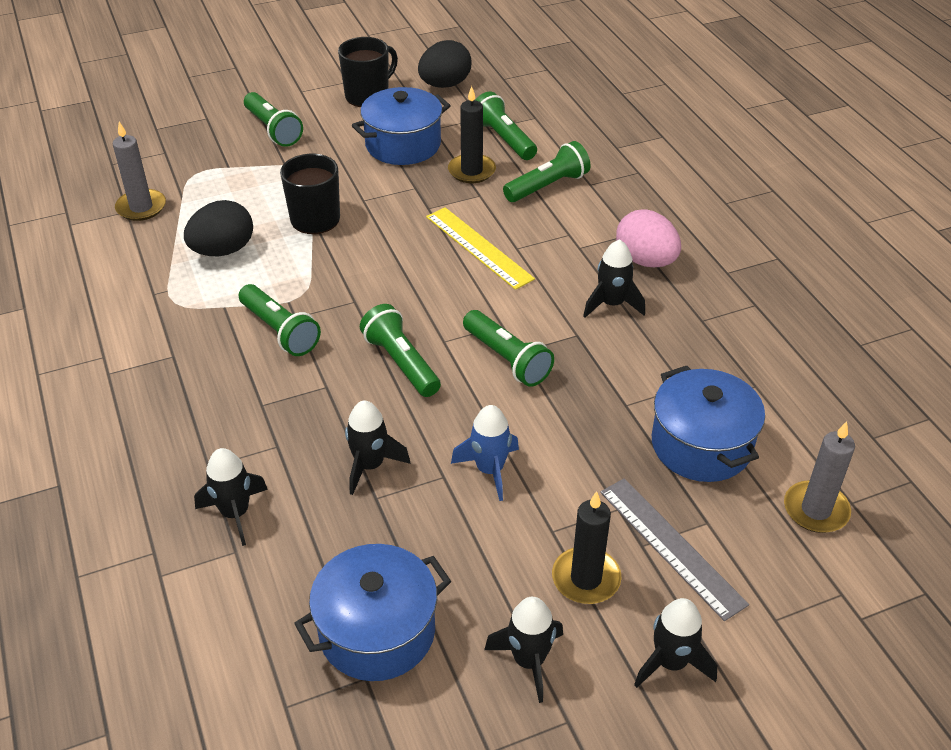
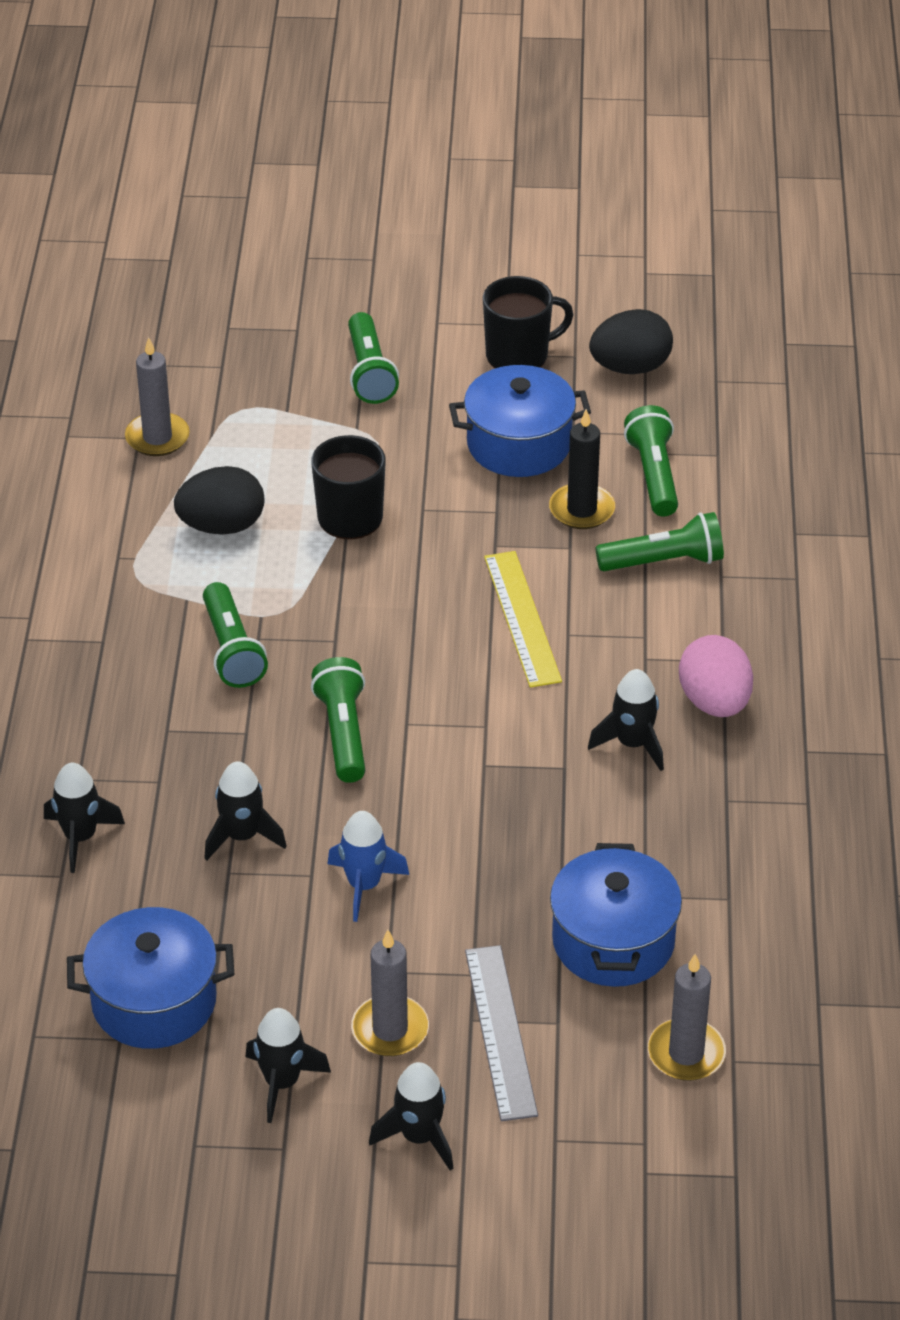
camera: 25 degrees right, 0 degrees up
(507, 359) = (463, 769): green flashlight -> none
(586, 578) = (390, 1029): black candle -> grey candle

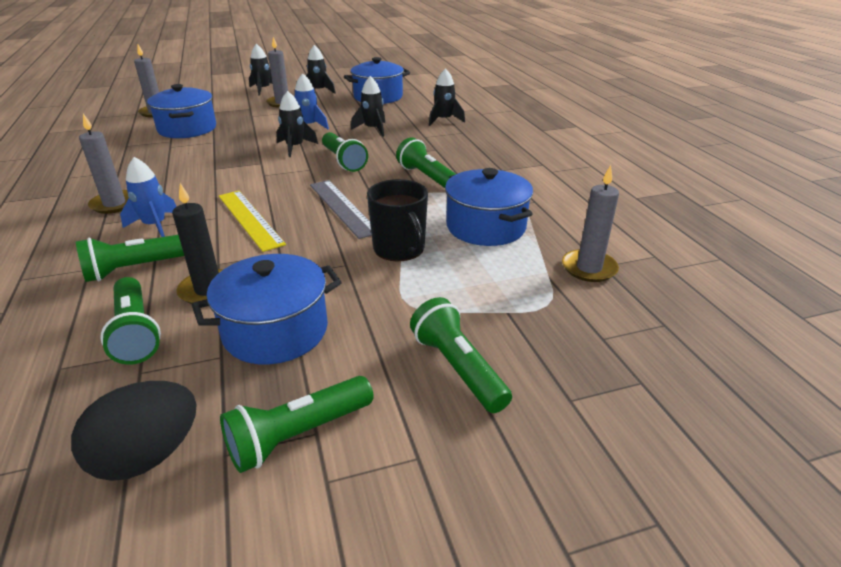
camera: 160 degrees right, 10 degrees down
(222, 526) = (485, 227): black egg -> blue pot
(501, 1032) = (236, 107): grey ruler -> grey ruler (342, 207)
(518, 355) = (298, 435): black mug -> green flashlight
(632, 744) = (173, 181): black rocket -> black rocket (295, 147)
(650, 636) = (155, 226): none -> blue rocket
(714, 702) = (114, 204): pink egg -> grey candle

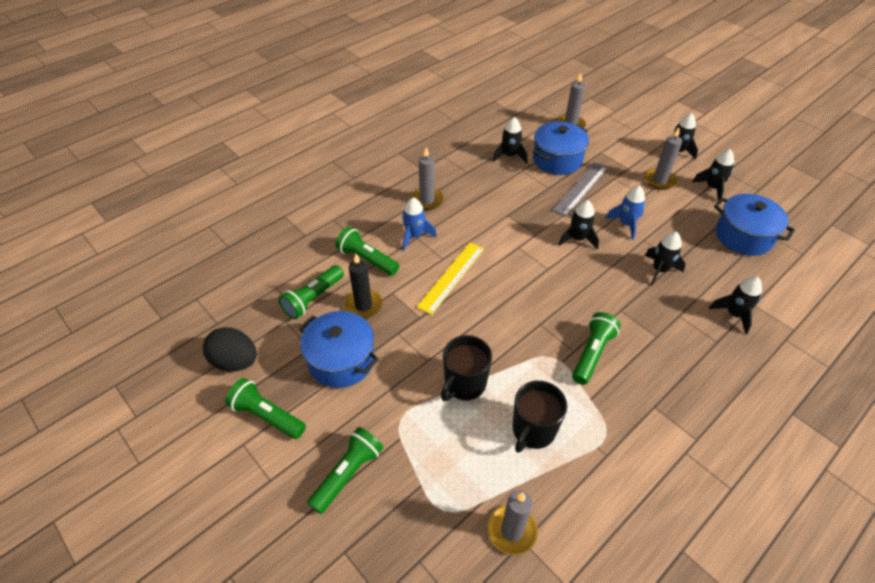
camera: 65 degrees right, 15 degrees up
(139, 146) = (510, 156): none -> black rocket
(342, 207) = (501, 320): grey ruler -> grey ruler (580, 188)
(343, 161) = (578, 282): green flashlight -> none
(485, 227) = (533, 430): blue pot -> black mug

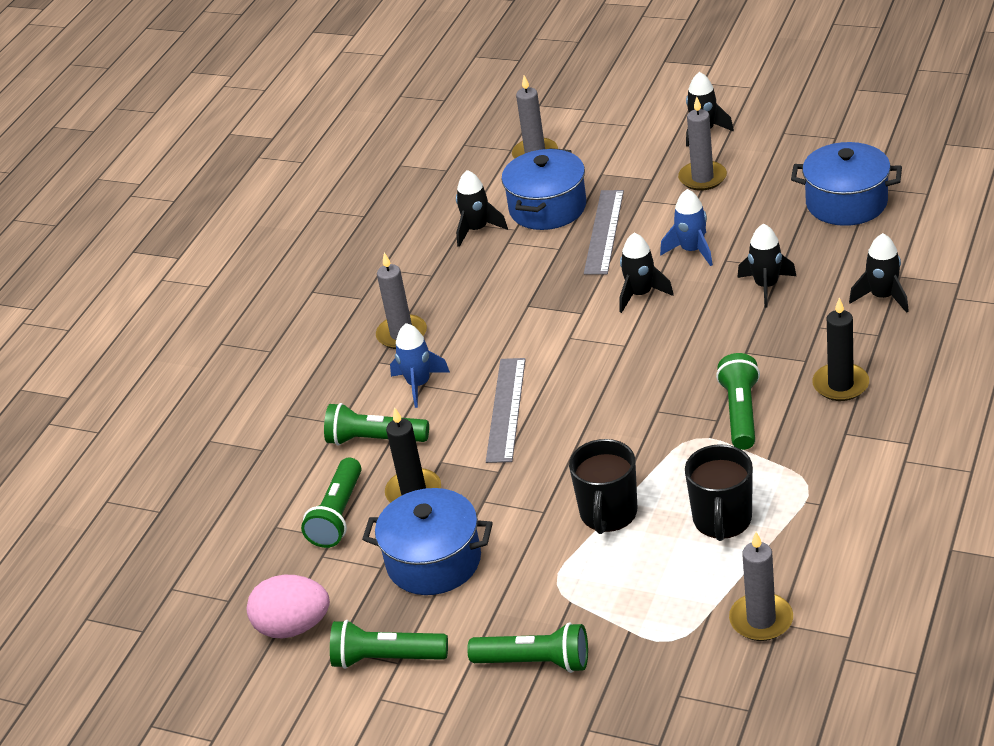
camera: 20 degrees left, 10 degrees down
(235, 362) = (293, 627): black egg -> pink egg
(348, 474) = (535, 662): green flashlight -> green flashlight turned 90 degrees clockwise
(451, 277) = (506, 409): yellow ruler -> grey ruler
(671, 367) = (840, 385): none -> black candle
(712, 188) = (776, 159): black rocket -> none

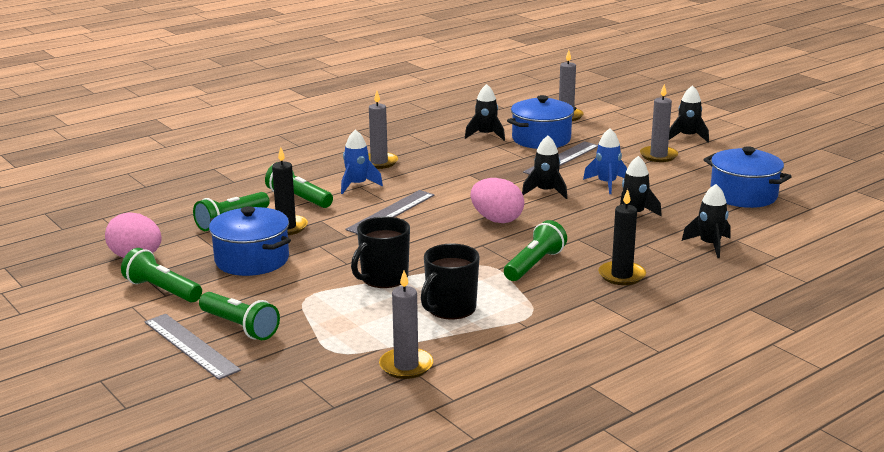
camera: 25 degrees right, 15 degrees down
(514, 715) = (191, 345): none -> grey ruler
(633, 364) = (496, 220): none -> pink egg

